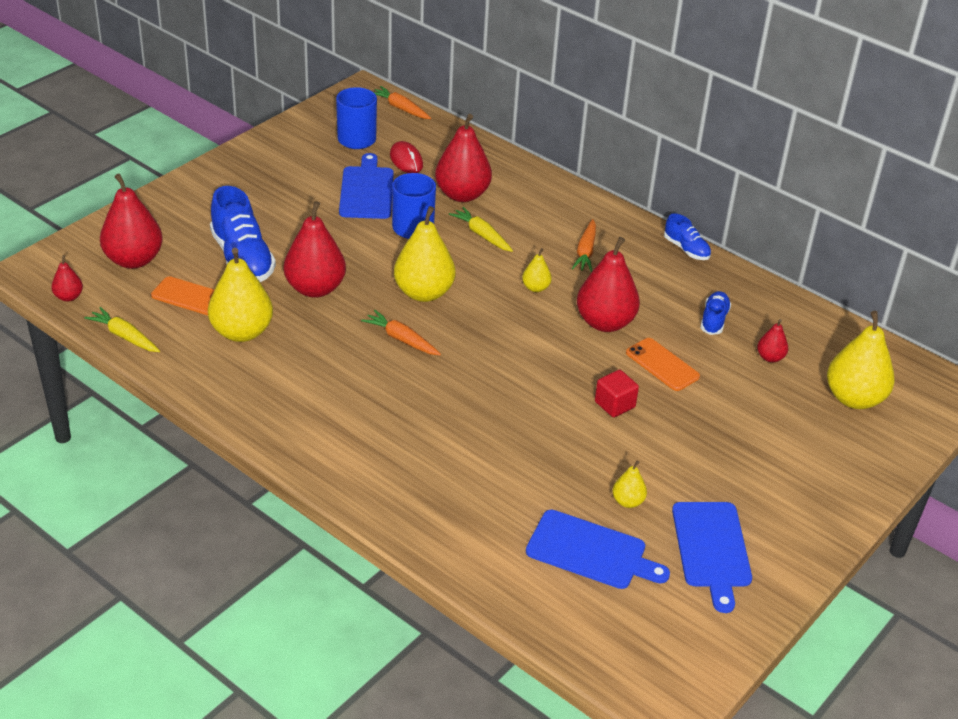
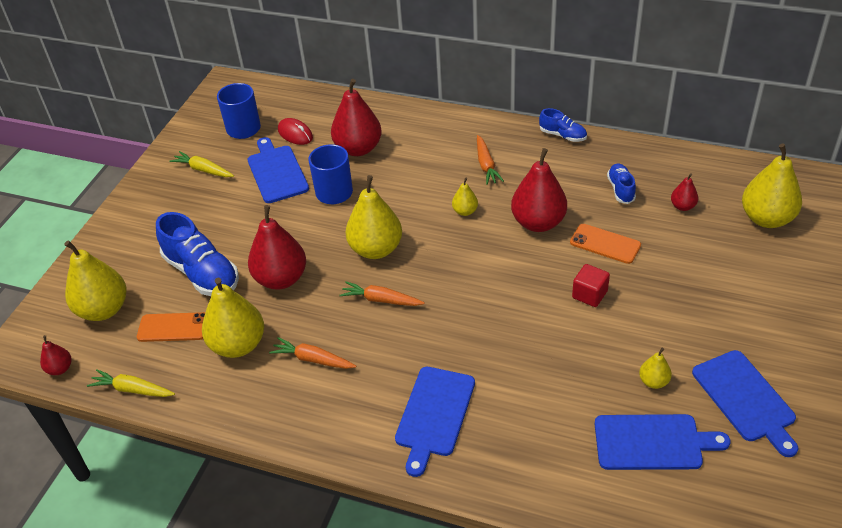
camera: 15 degrees left, 5 degrees up
(134, 260) = (104, 309): red pear -> yellow pear
(392, 454) = (434, 415): none -> blue cutting board
(400, 108) = (265, 89): orange carrot -> orange carrot (312, 359)
(481, 235) = (394, 179): yellow carrot -> yellow carrot (203, 170)

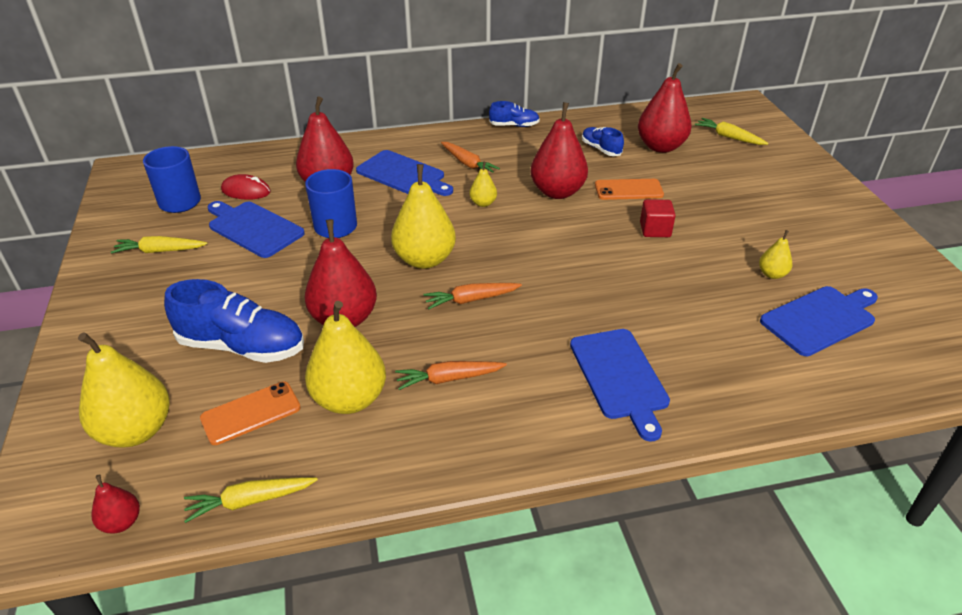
camera: 35 degrees left, 5 degrees down
(682, 206) = (660, 147): red pear -> red pear, size x2.07
(745, 399) = (849, 260): blue cutting board -> blue cutting board (403, 175)
(766, 218) = (728, 137): yellow pear -> yellow carrot

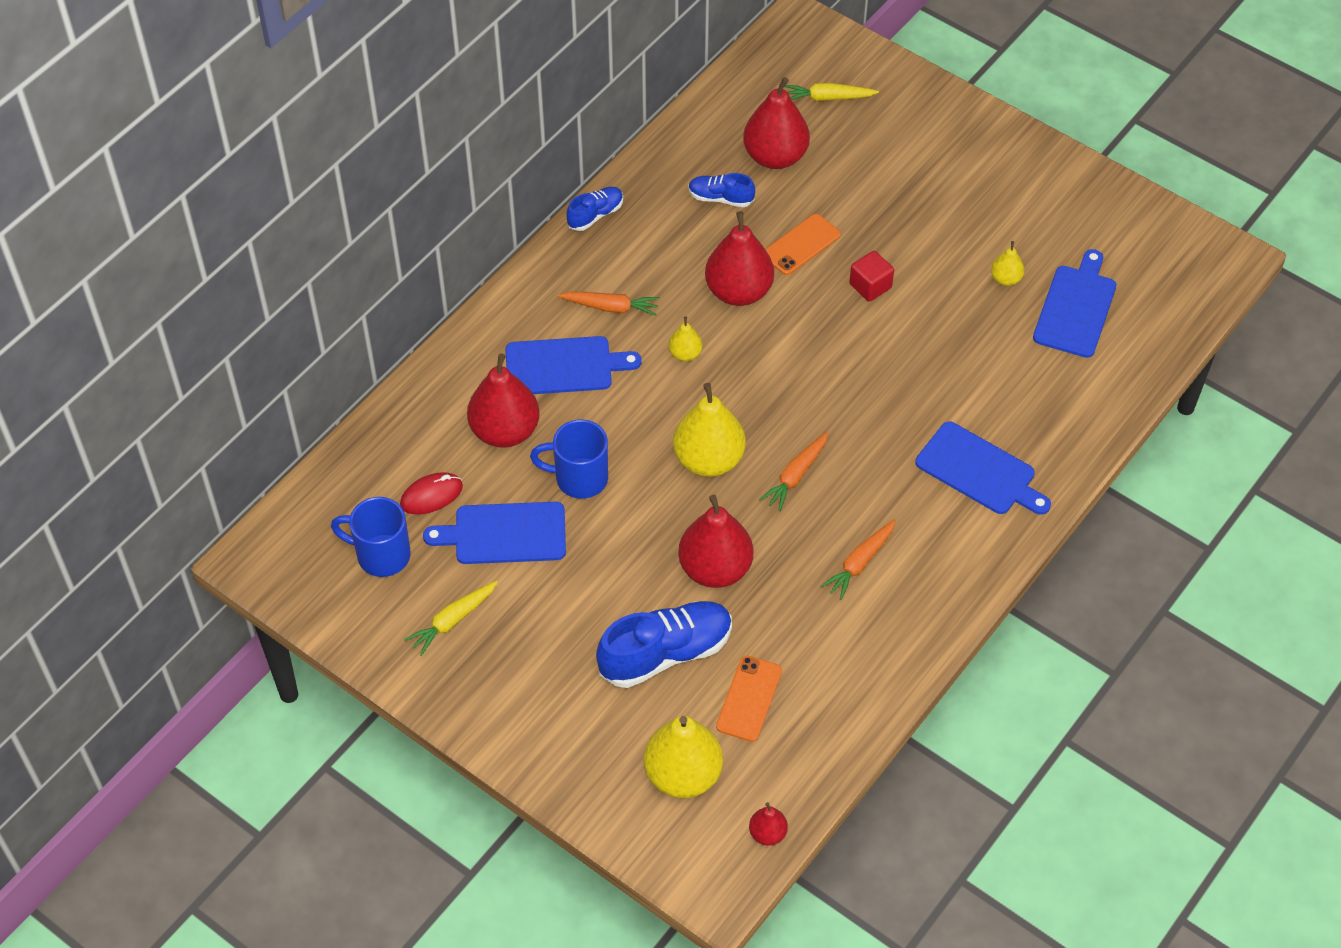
camera: 40 degrees left, 15 degrees up
(250, 501) = (833, 755): yellow carrot -> none
(349, 399) = (807, 634): yellow pear -> none

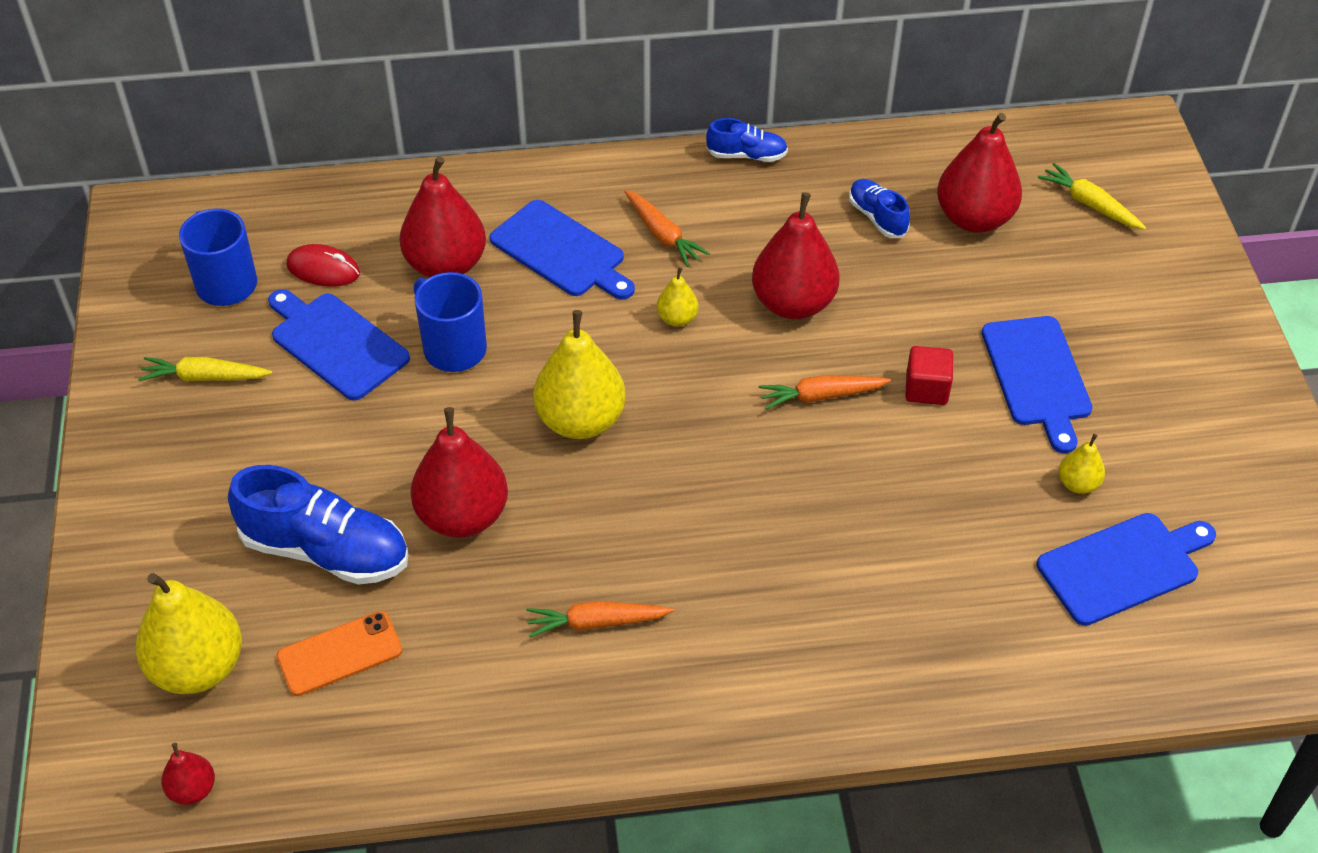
camera: 45 degrees right, 5 degrees down
(795, 476) = (639, 496): orange carrot -> orange carrot (821, 396)
(801, 245) = (903, 307): orange phone -> none
(979, 471) = (822, 638): blue cutting board -> blue cutting board (1037, 376)

